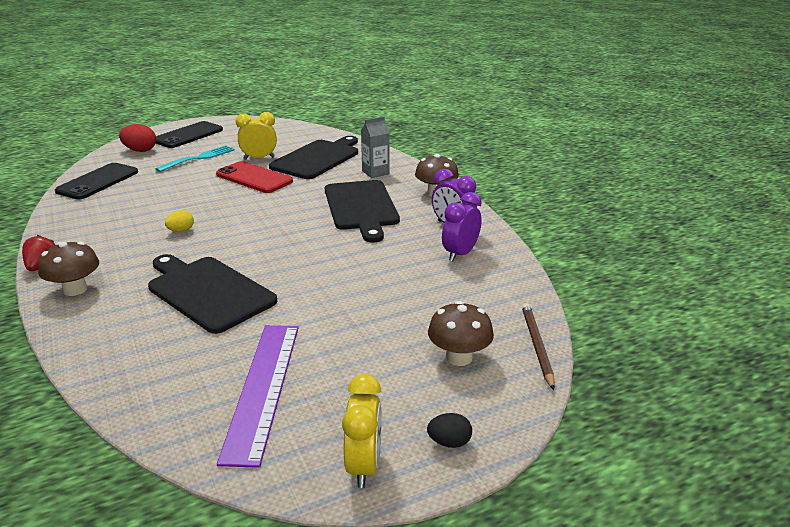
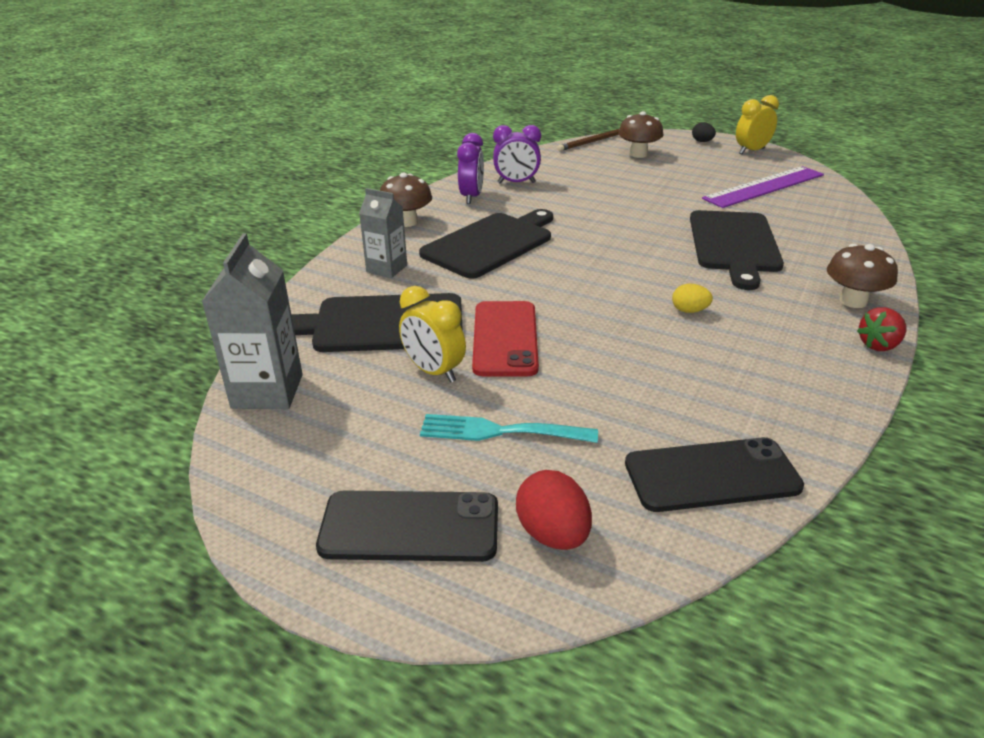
camera: 125 degrees left, 5 degrees up
(303, 131) = (267, 391): none -> grey carton

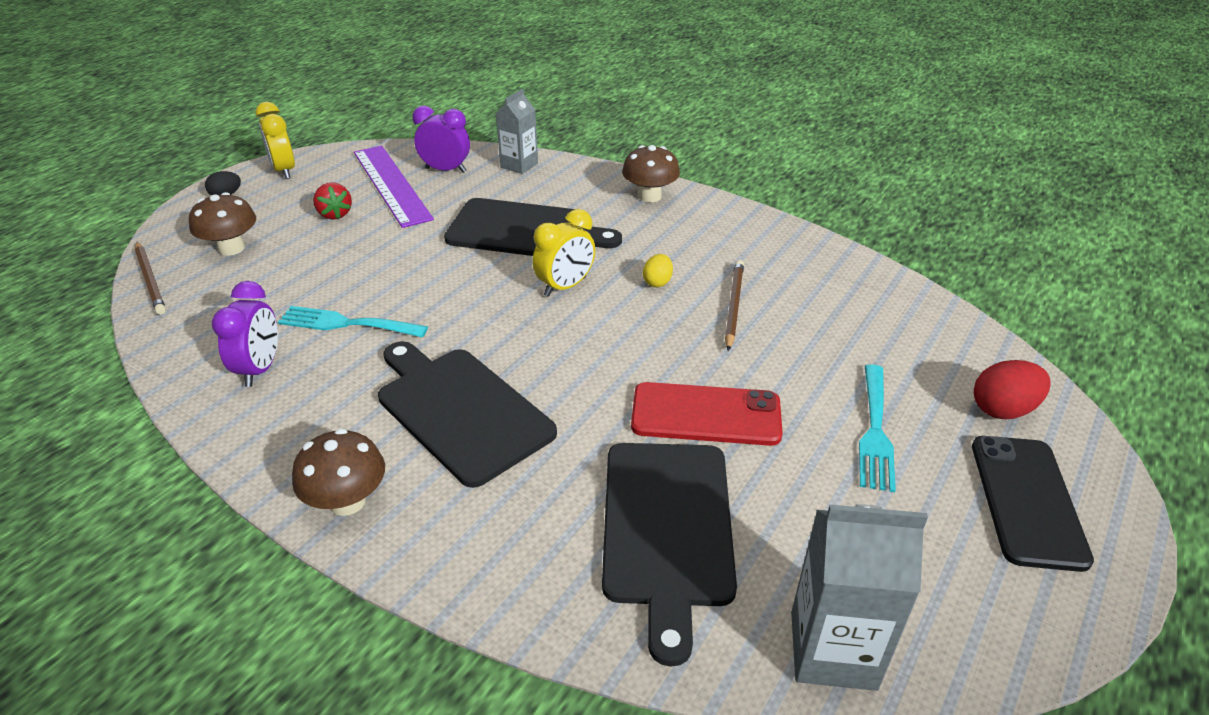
camera: 85 degrees left, 5 degrees up
(386, 268) = (506, 526): grey carton -> grey carton (519, 165)
(434, 372) = (776, 478): yellow clock -> yellow clock (565, 287)
(471, 197) = (287, 421): purple clock -> purple clock (446, 170)
(571, 198) = (347, 324): none -> turquoise fork
(671, 353) = (733, 306): none -> brown pencil
(711, 475) = (906, 316): black phone -> none
(879, 345) = (720, 203): red strawberry -> red strawberry (335, 214)

